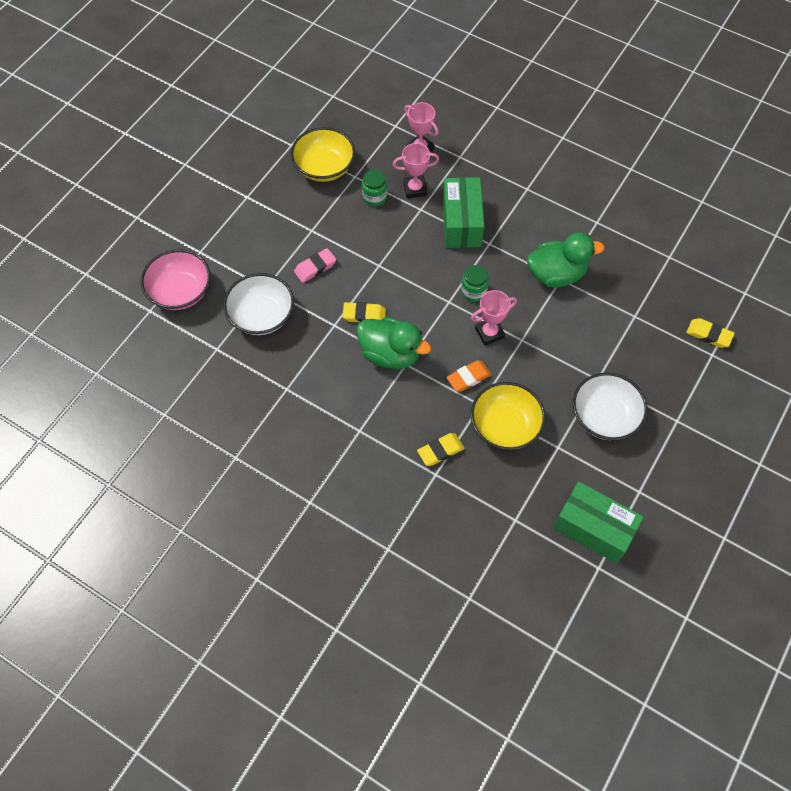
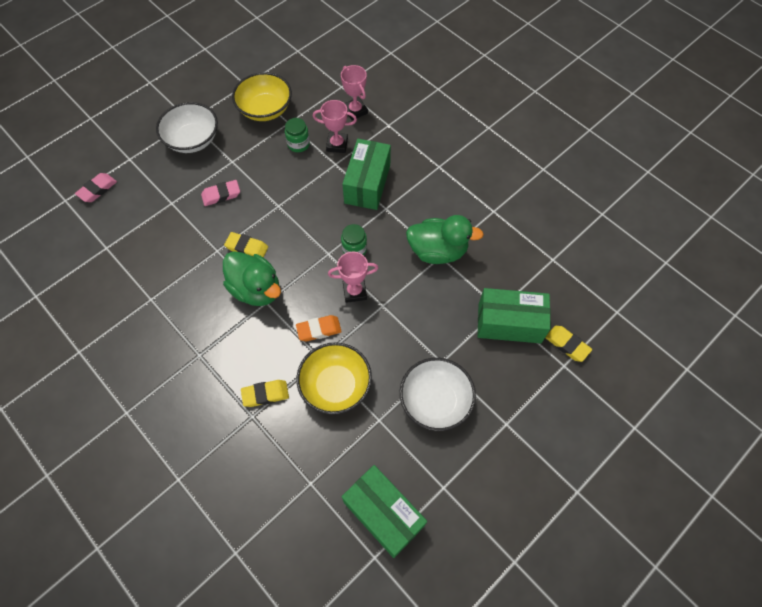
camera: 15 degrees right, 0 degrees up
(180, 291) = (97, 189): pink bowl -> pink eraser
(262, 315) = (157, 227): white bowl -> white bowl (192, 140)
(649, 328) = (509, 323): none -> green box

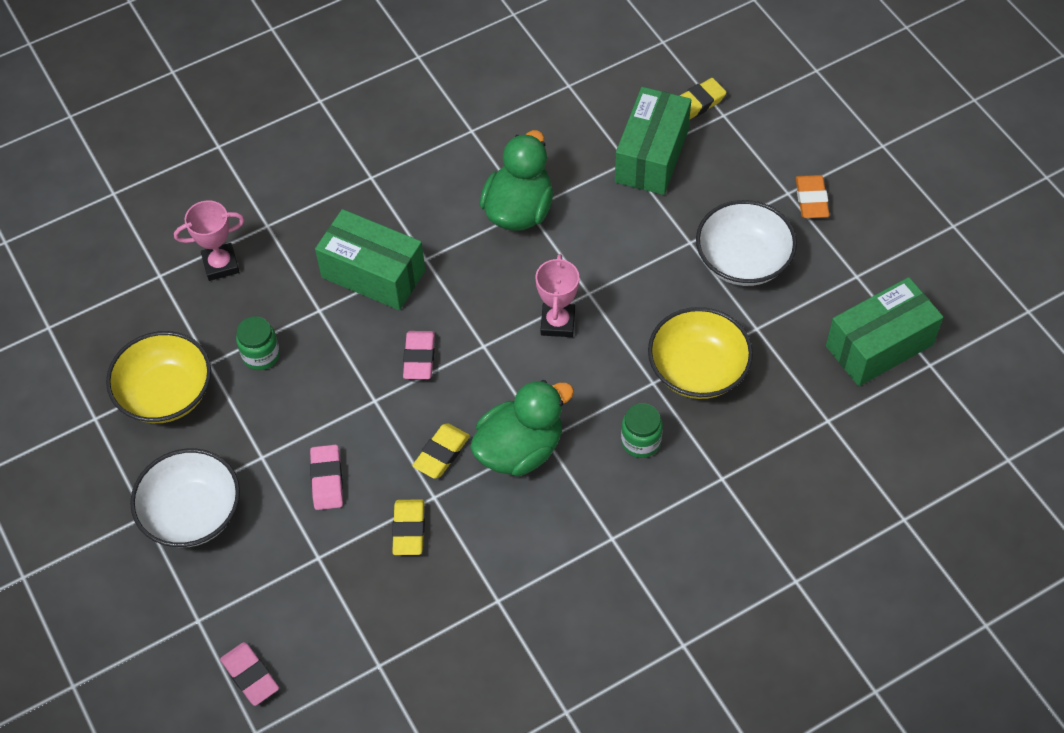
camera: 75 degrees left, 5 degrees down
(265, 394) = (693, 457): yellow eraser -> yellow eraser (409, 529)
(312, 221) = (419, 358): none -> pink eraser
(319, 330) = (608, 377): orange eraser -> orange eraser (811, 200)
(337, 145) = (282, 301): pink trophy -> none
(354, 249) = (486, 311): green jar -> green jar (641, 441)

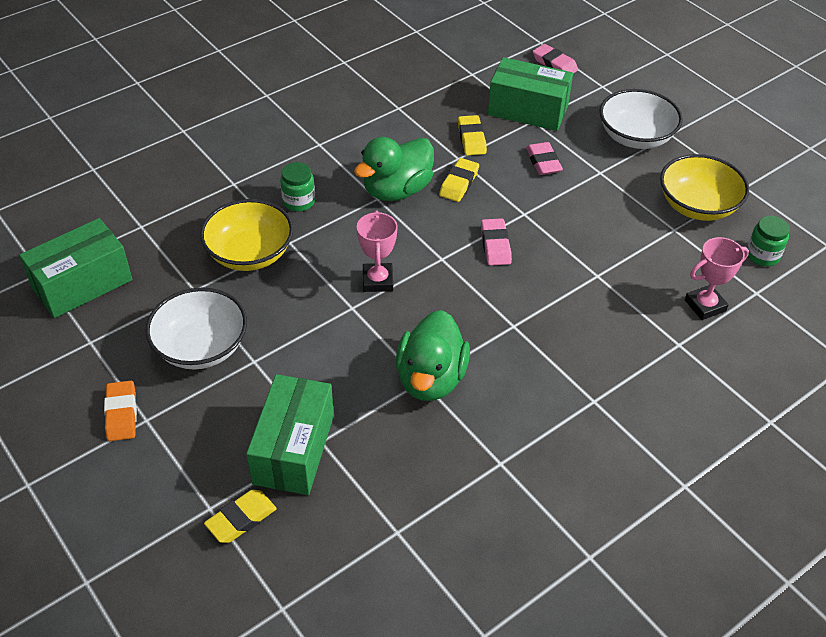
camera: 170 degrees right, 10 degrees down
(261, 355) = (632, 238): green jar -> green jar (762, 255)
(373, 274) = (558, 308): green box -> green box (528, 110)

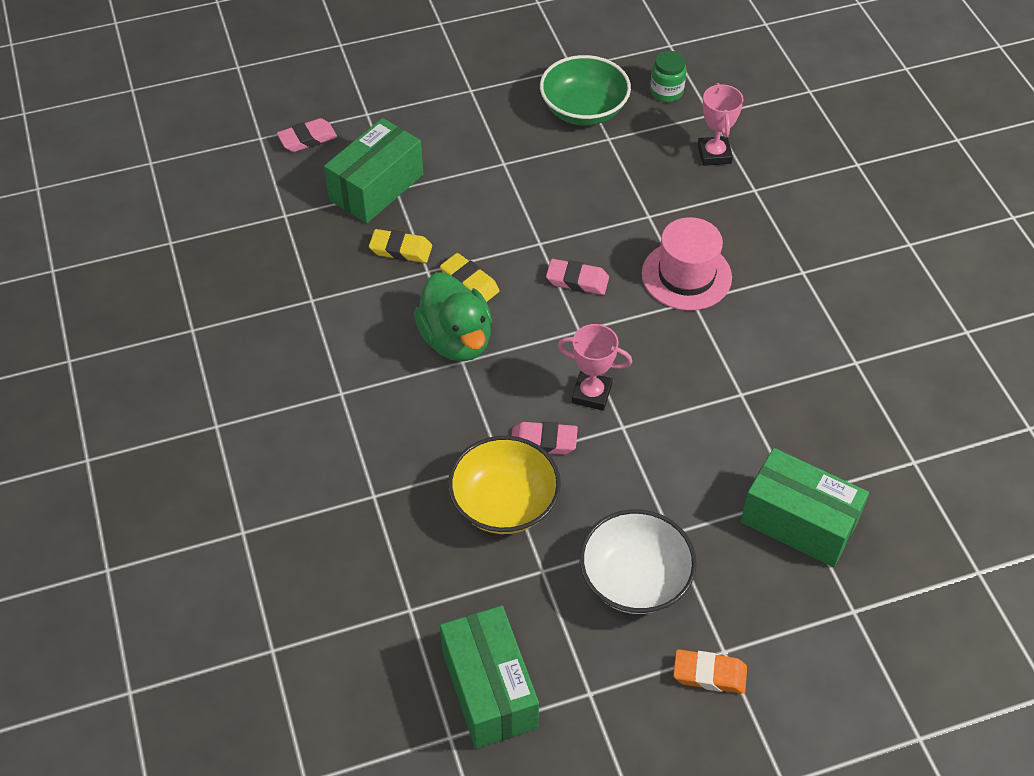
camera: 70 degrees left, 5 degrees up
(241, 519) = (873, 585): yellow eraser -> none
(299, 201) = (435, 436): green jar -> none
(431, 378) = (741, 385): green duck -> none
(540, 315) = (686, 275): none -> pink hat
(543, 162) = (467, 202): pink eraser -> pink eraser (543, 441)
(635, 137) = (463, 117): white bowl -> none
(697, 206) = (584, 110): yellow bowl -> green bowl

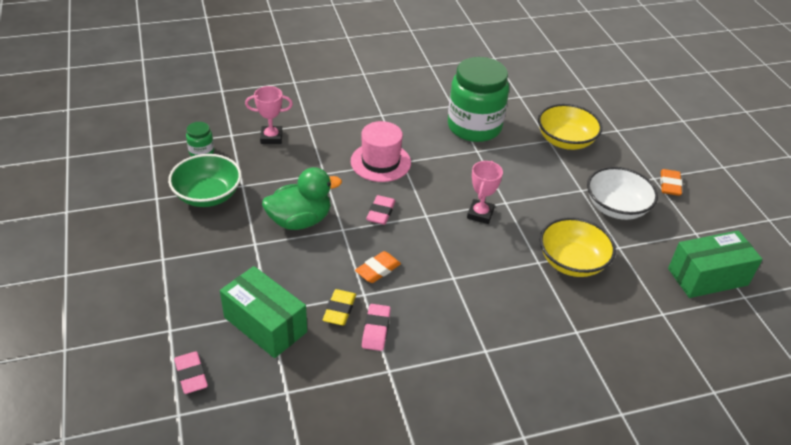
camera: 90 degrees left, 10 degrees down
(456, 340) = (433, 280): green duck -> green duck (300, 221)
(469, 282) = (378, 270): yellow eraser -> orange eraser
(543, 441) = (520, 240): pink eraser -> pink eraser (376, 330)
(798, 522) = (565, 141): green box -> yellow bowl
(803, 391) = (474, 127): none -> green jar

